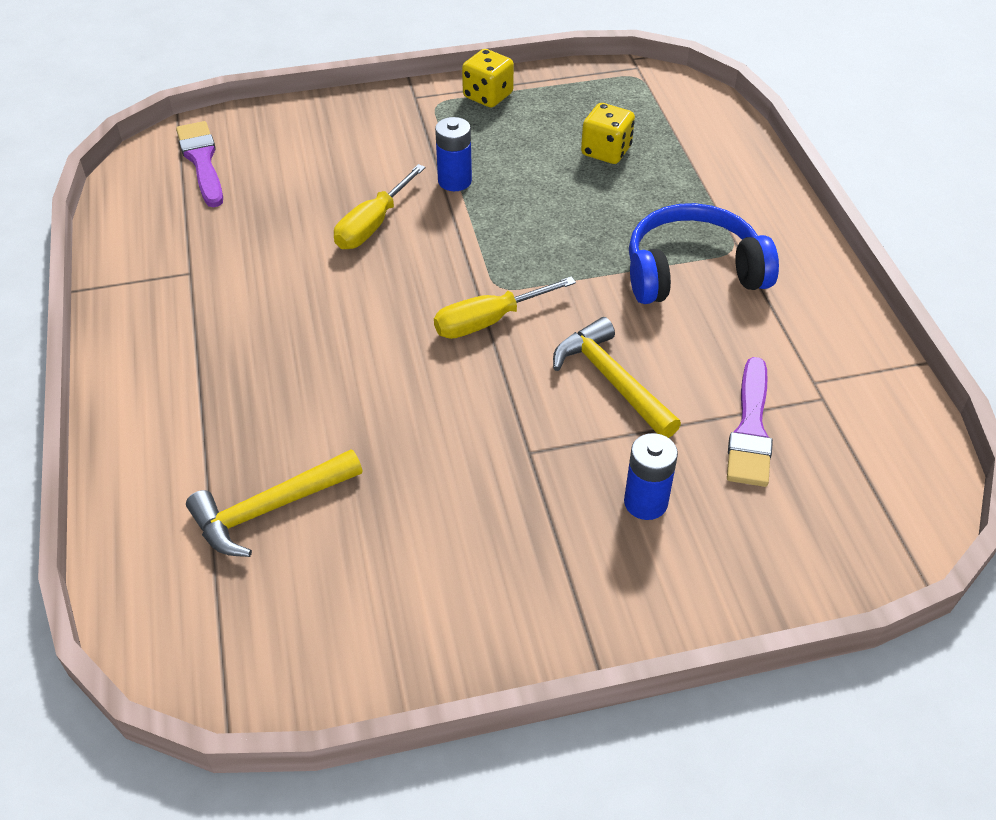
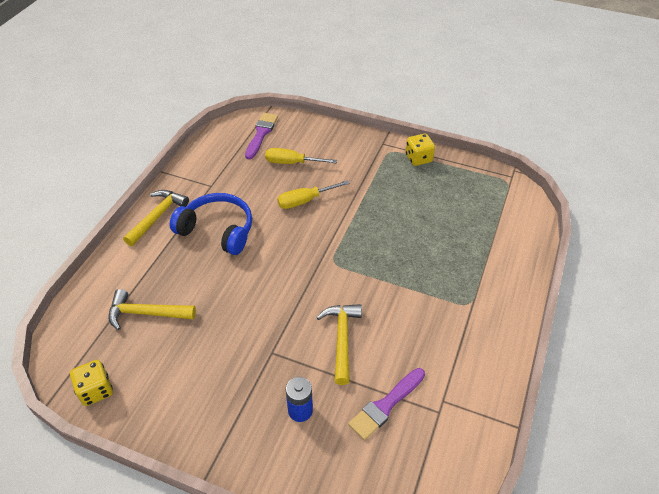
camera: 35 degrees right, 0 degrees up
(138, 360) = (157, 216): none -> yellow hammer
(454, 181) = (362, 196): blue battery -> none
(489, 321) = (313, 276): yellow screwdriver -> yellow screwdriver (292, 163)
(606, 151) = (451, 216): yellow dice -> yellow dice (96, 390)
(692, 272) = (435, 304): blue headphones -> blue headphones (217, 230)

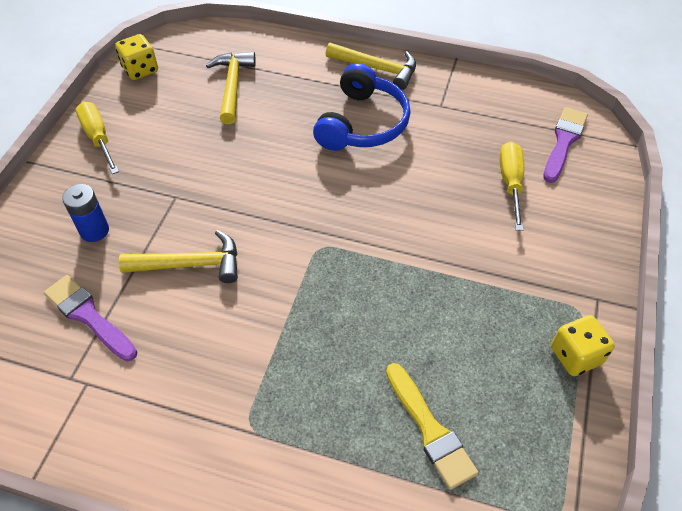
camera: 85 degrees right, 5 degrees up
(261, 134) = (564, 142): purple brush -> purple brush turned 75 degrees counterclockwise
(305, 200) = (434, 206): yellow screwdriver -> yellow screwdriver (98, 138)
(465, 221) = (430, 429): none -> yellow brush

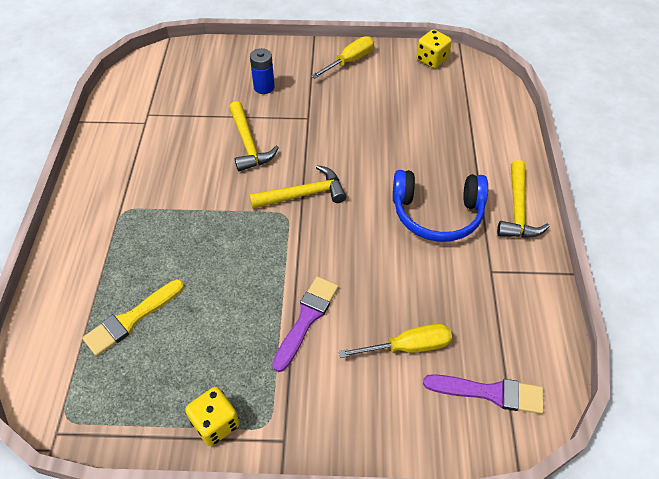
camera: 75 degrees right, 0 degrees up
(88, 316) = (194, 107): purple brush -> purple brush (306, 319)
(232, 86) = (441, 116): yellow hammer -> yellow hammer (304, 194)

